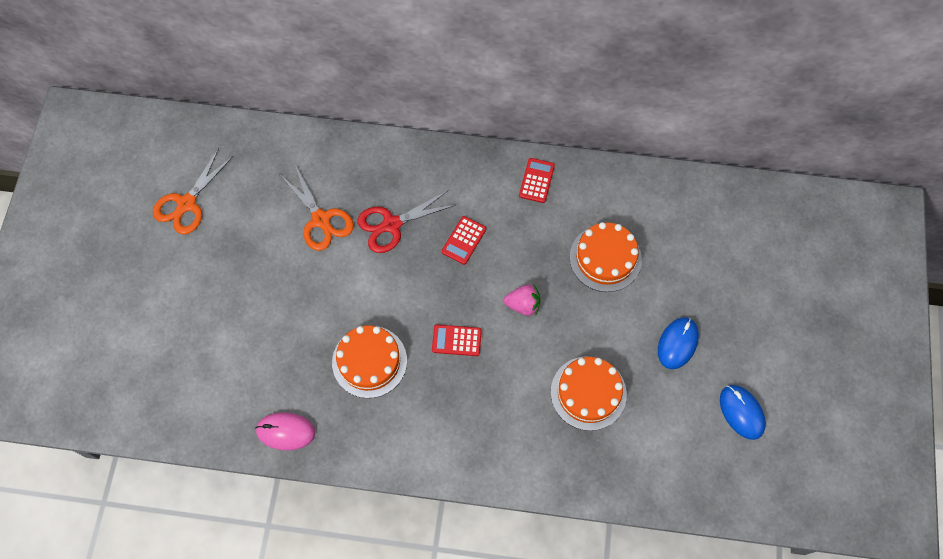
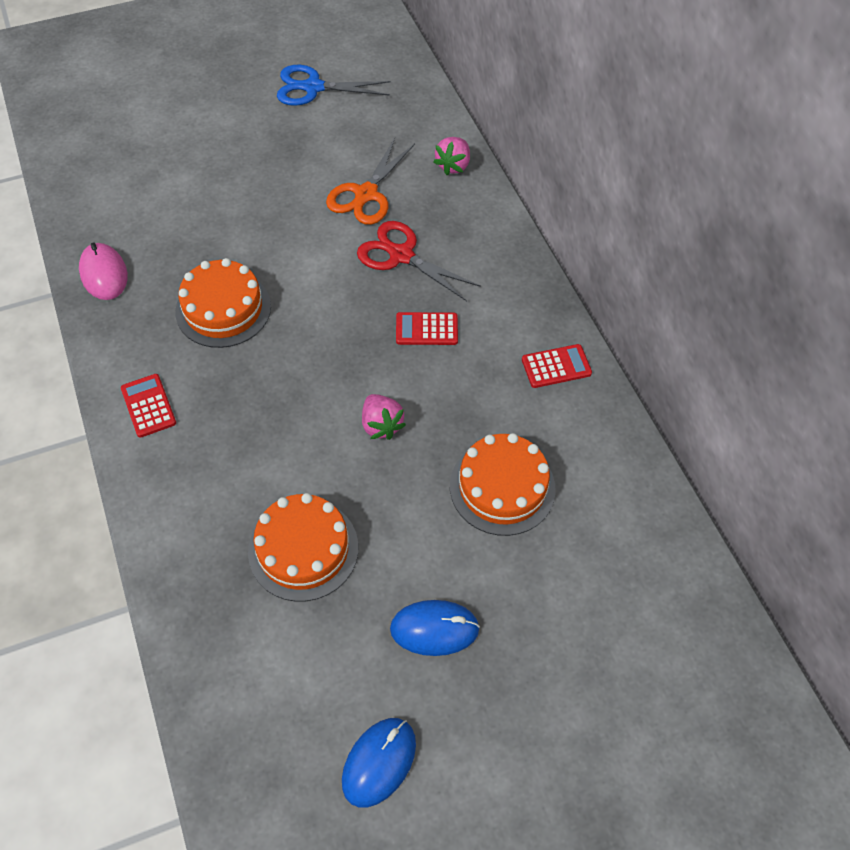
camera: 60 degrees right, 10 degrees down
(187, 204) = (313, 87): orange scissors -> blue scissors
(330, 150) = (453, 165): none -> pink strawberry
(456, 340) = (295, 378): red calculator -> red calculator (148, 406)

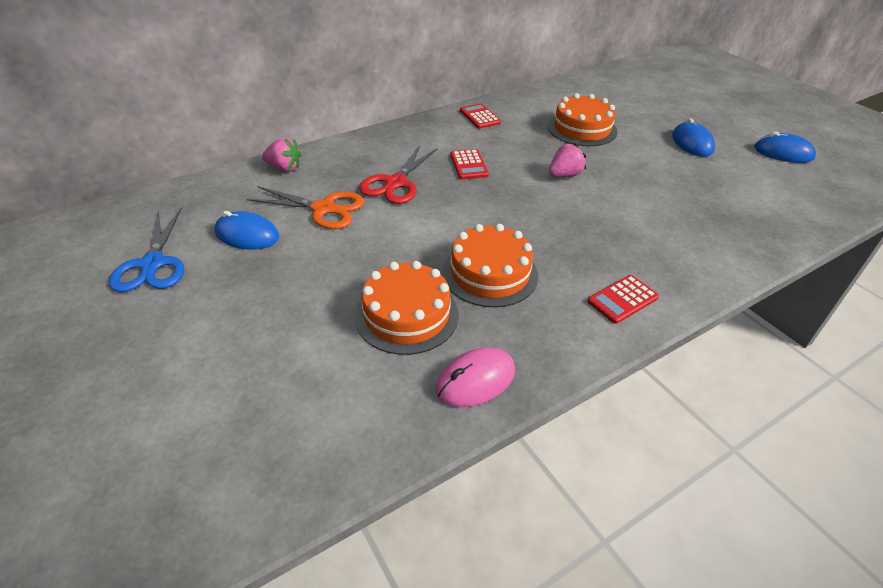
camera: 100 degrees left, 15 degrees down
(303, 549) = (684, 195): orange cake -> orange cake (406, 315)
(338, 141) = (247, 235): none -> blue mouse

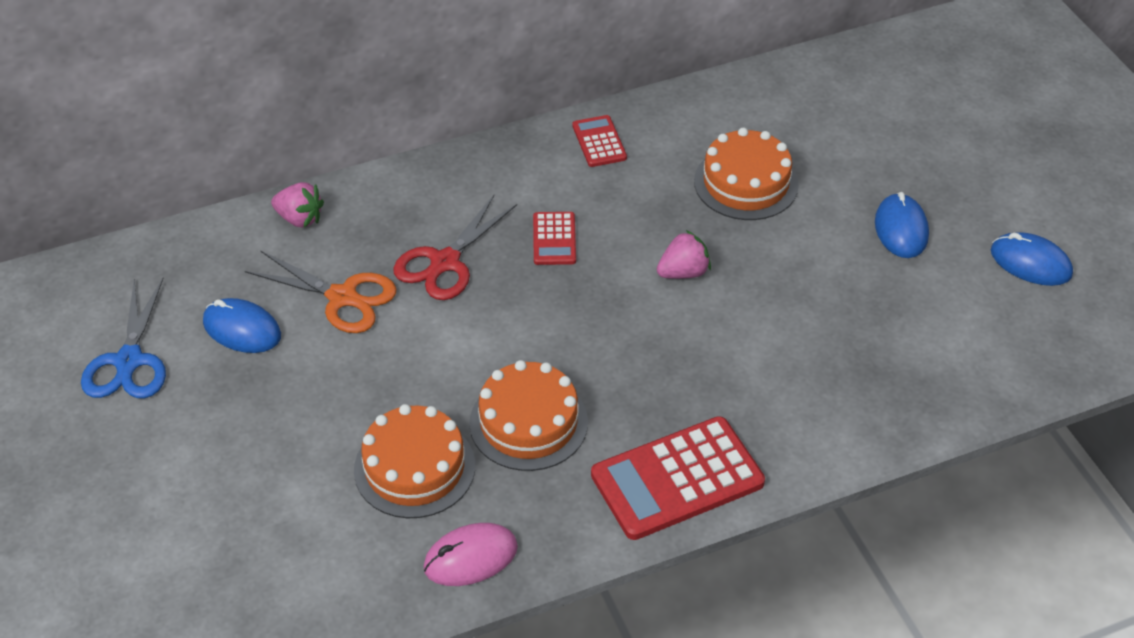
camera: 10 degrees right, 5 degrees up
(622, 299) = (677, 479): red calculator -> red calculator, size x1.96

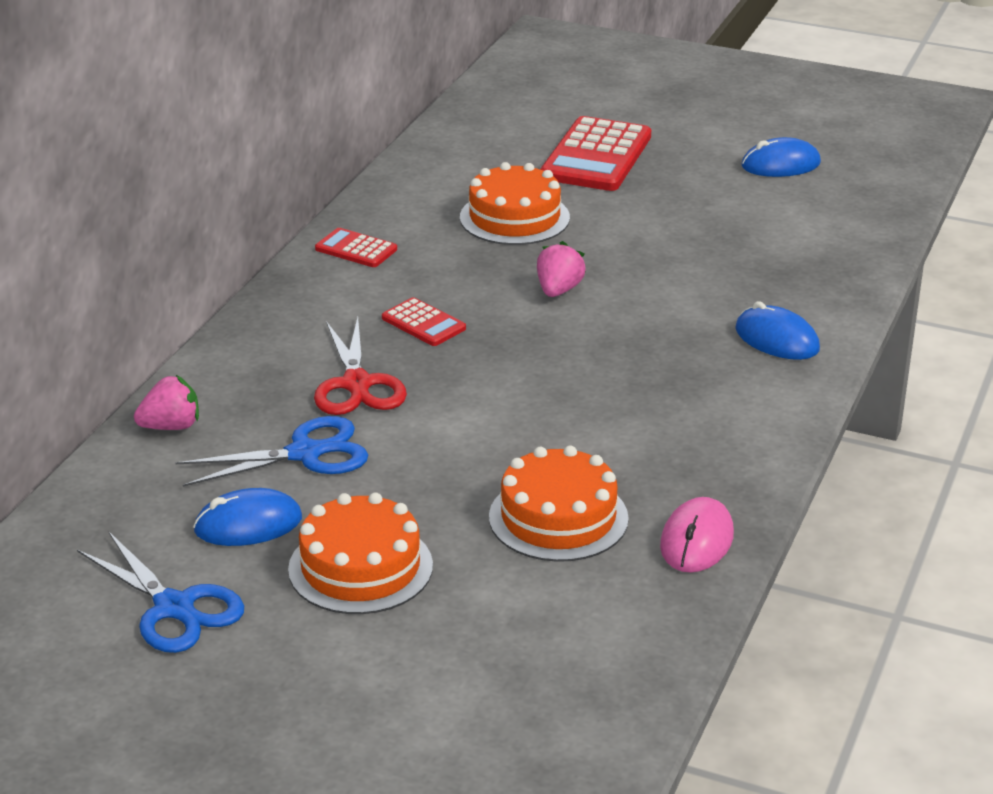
camera: 45 degrees left, 15 degrees down
(342, 297) = (305, 453): orange scissors -> blue scissors
(528, 422) = (598, 438): orange cake -> orange cake (360, 567)
(677, 479) = (760, 405): red calculator -> red calculator (596, 156)
(901, 229) = (668, 189): blue mouse -> blue mouse (776, 339)

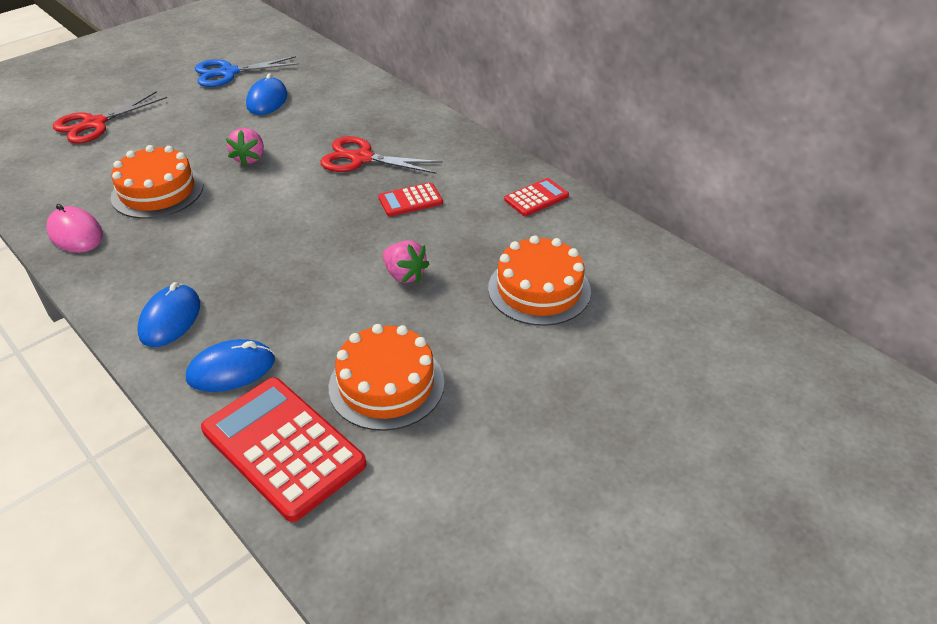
camera: 115 degrees right, 10 degrees up
(171, 426) = (376, 95): pink strawberry -> pink strawberry (250, 158)
(305, 453) = (309, 127): blue scissors -> none
(360, 567) = (196, 122): orange cake -> orange cake (386, 384)
(439, 676) = (95, 124): none -> red scissors
(596, 156) = (638, 385): red calculator -> red calculator (283, 447)
(780, 165) = (546, 541): blue mouse -> blue mouse (170, 319)

